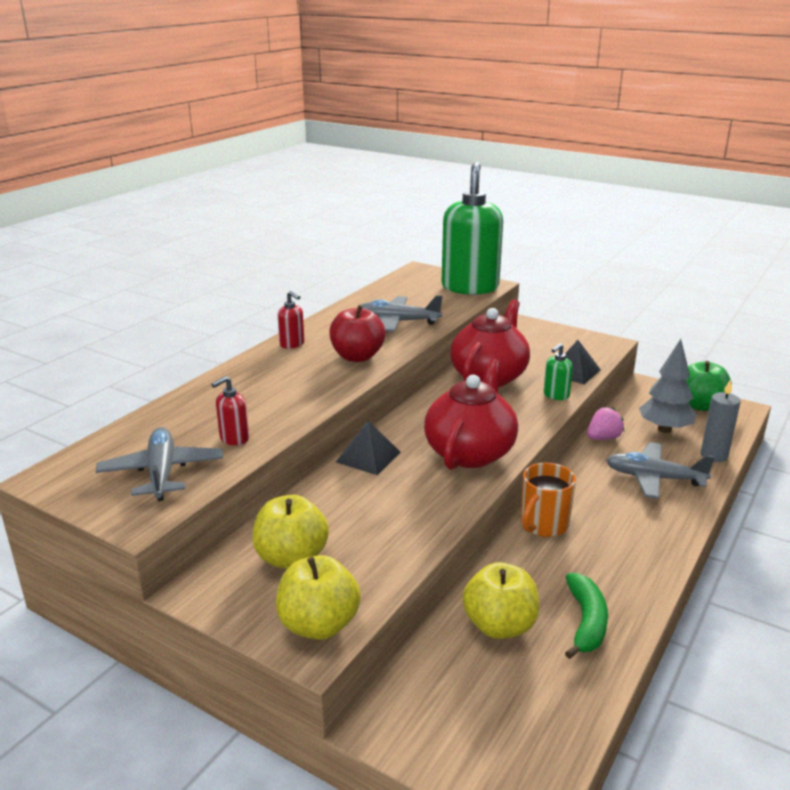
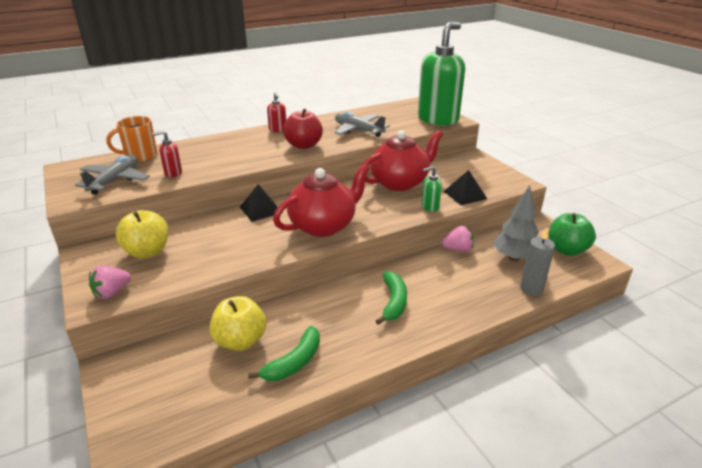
camera: 30 degrees right, 5 degrees up
(319, 625) = (112, 293): yellow apple -> pink strawberry
(543, 525) = (344, 291): orange mug -> orange mug (140, 156)
(607, 517) = (393, 302): none -> green banana
(654, 478) = (462, 288): grey plane -> none

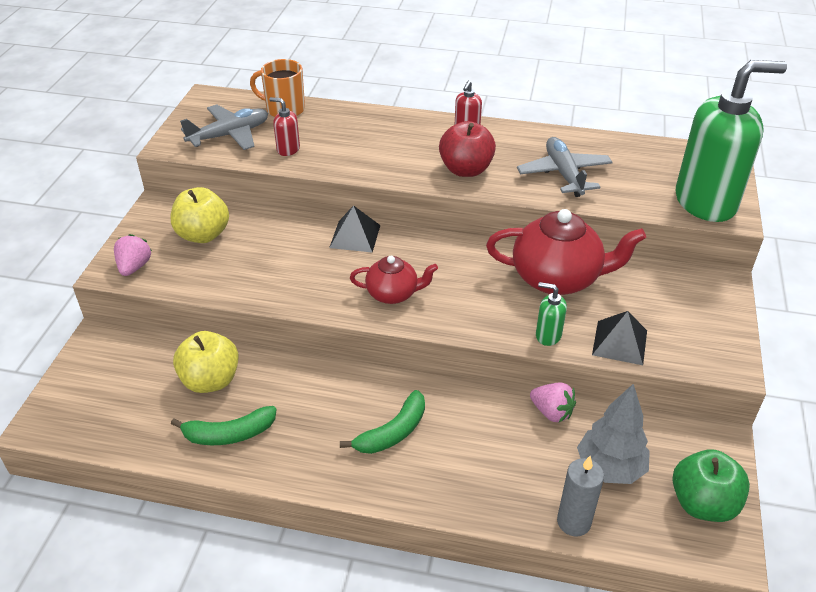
camera: 40 degrees right, 10 degrees up
(112, 293) = (134, 267): pink strawberry -> pink strawberry turned 105 degrees clockwise
(323, 226) = (393, 294): red teapot -> red teapot, size x0.57

